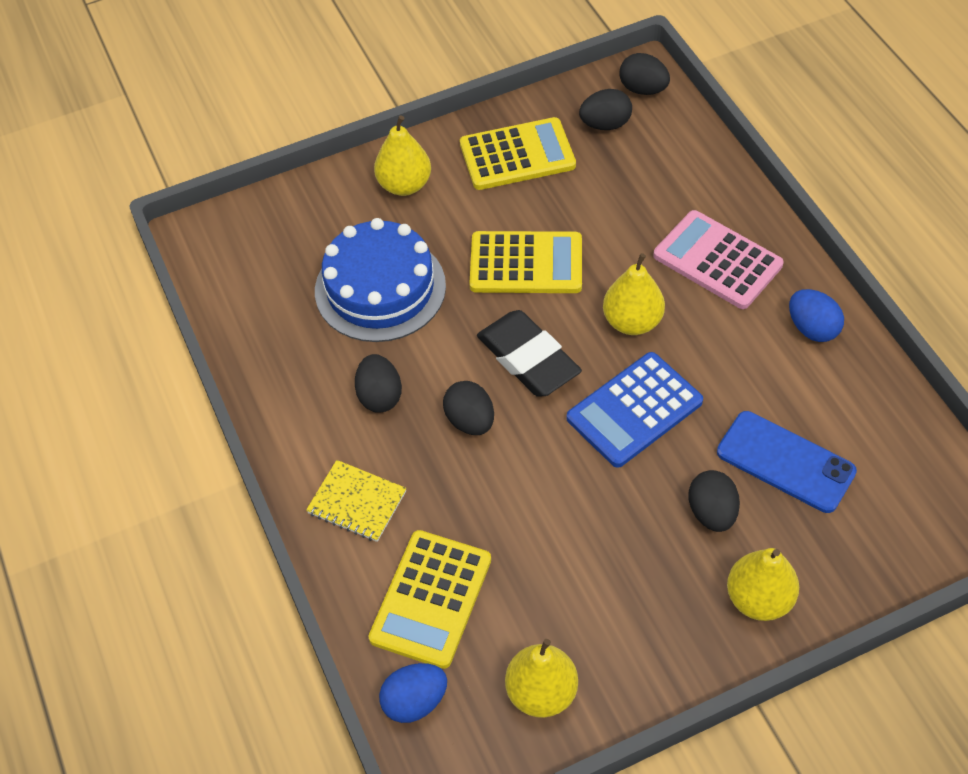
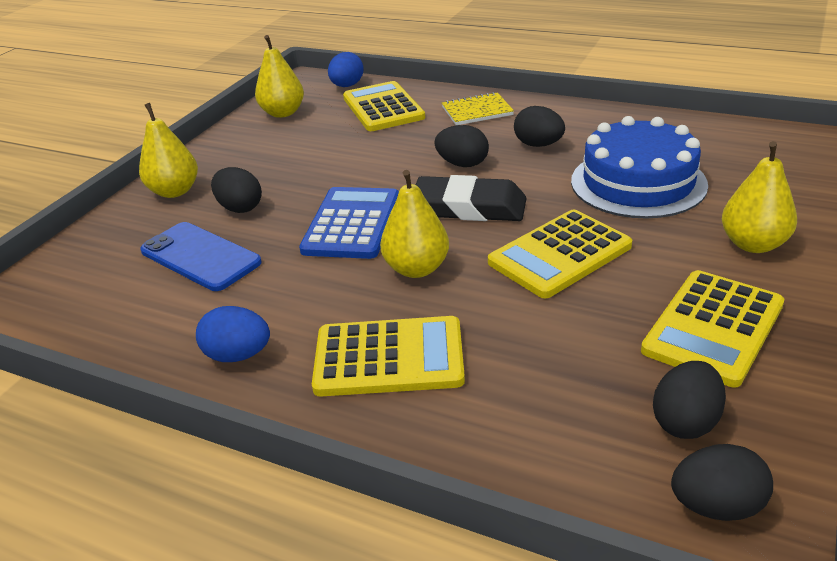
camera: 140 degrees right, 20 degrees down
(717, 260) = (389, 357): pink calculator -> yellow calculator
(785, 462) = (200, 257): blue phone -> blue phone turned 45 degrees clockwise

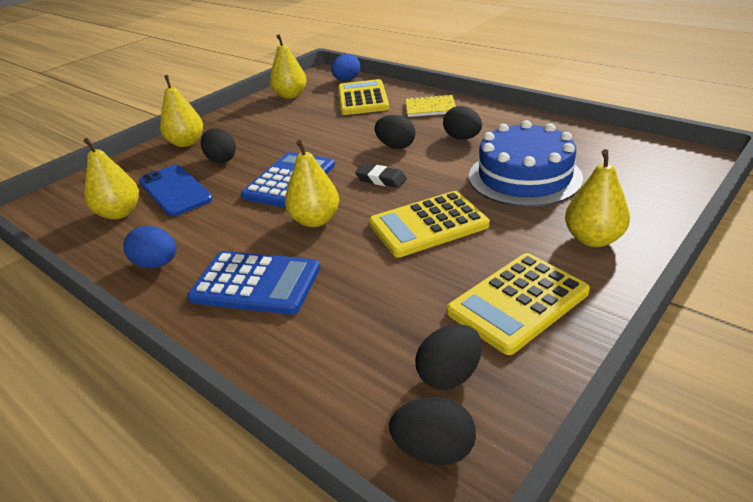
camera: 15 degrees right, 0 degrees up
(139, 297) = (119, 213): none -> yellow pear
(389, 357) = (256, 283): yellow calculator -> blue calculator
(469, 207) = (381, 179): black eraser -> black eraser, size x0.55

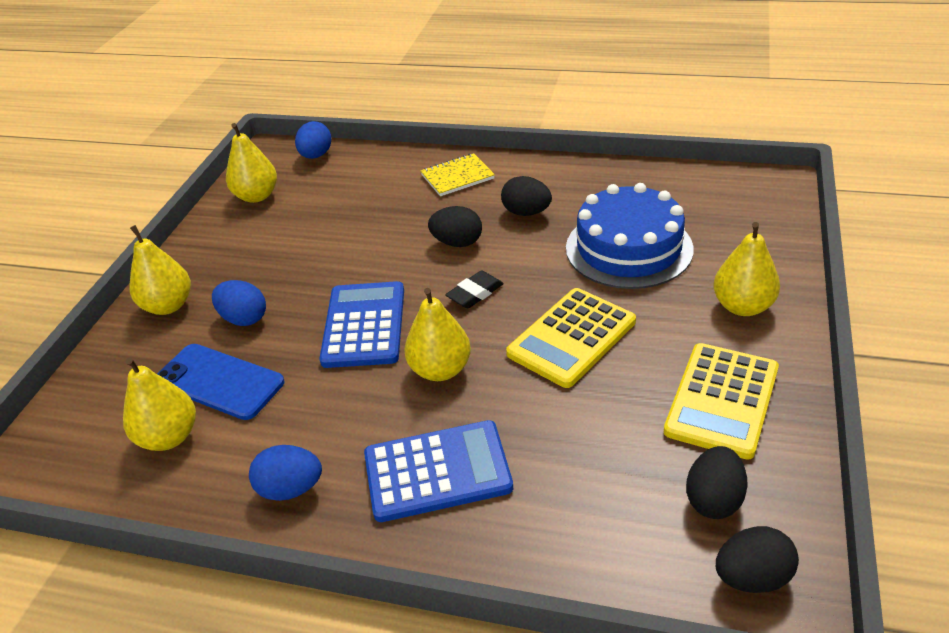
camera: 25 degrees left, 5 degrees up
(221, 160) = (244, 319): black egg -> blue egg
(362, 98) = (360, 180): yellow calculator -> none
(381, 179) = (475, 293): black eraser -> black eraser turned 45 degrees counterclockwise

